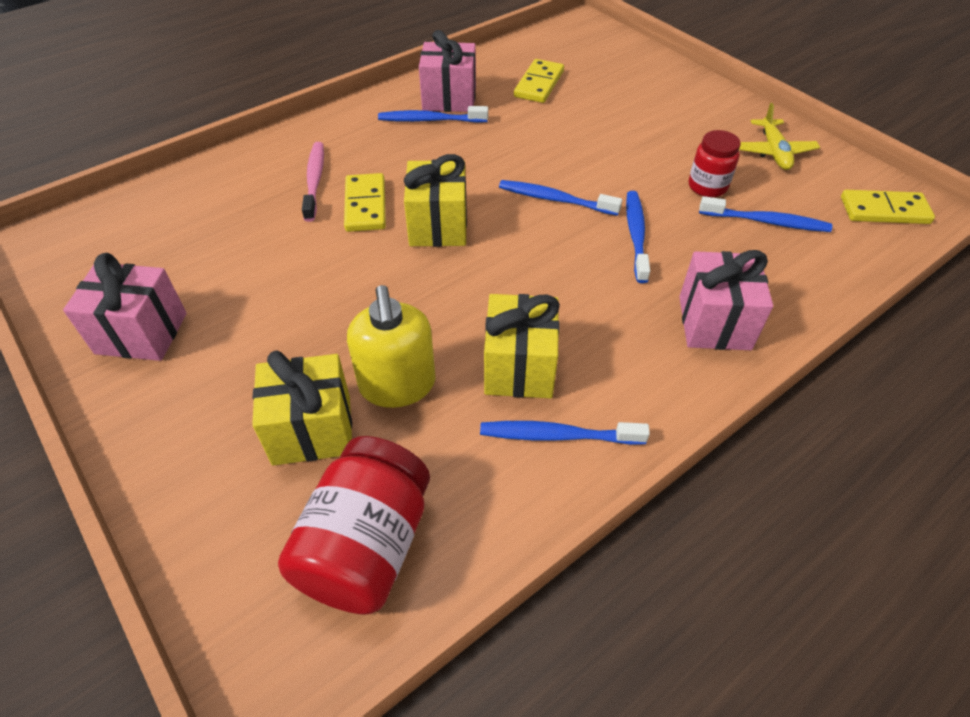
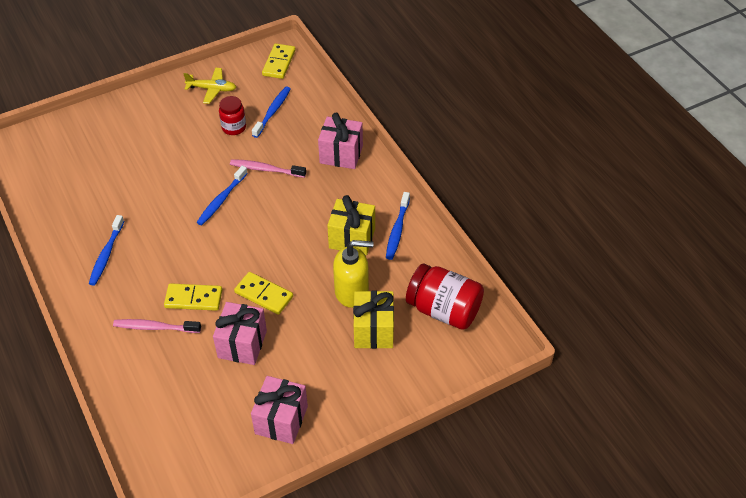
camera: 80 degrees left, 0 degrees up
(438, 226) = (227, 261): yellow gift -> none
(449, 99) = (82, 240): pink gift -> pink gift (242, 344)
(539, 84) = (86, 186): yellow domino -> yellow domino (264, 295)
(636, 235) = (266, 169): blue toothbrush -> pink toothbrush

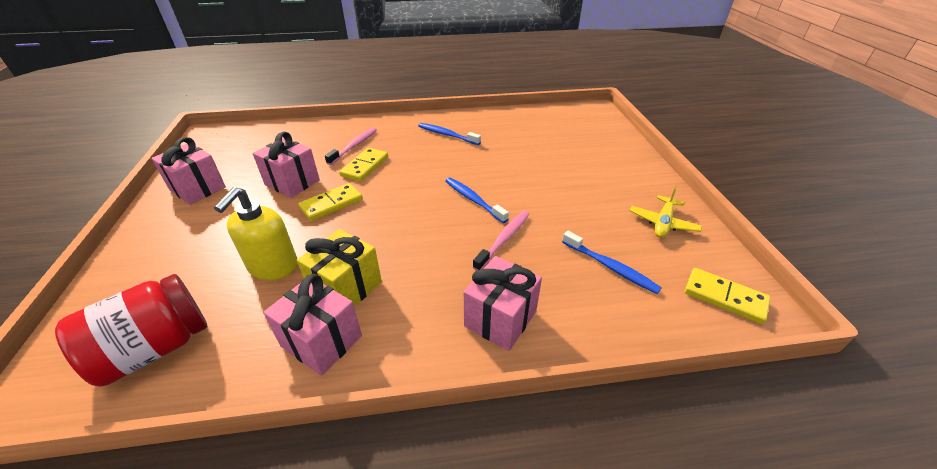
camera: 110 degrees right, 10 degrees down
(234, 127) = (586, 228): red jar -> none
(373, 330) = (207, 270): yellow gift -> none
(397, 230) = (321, 341): blue toothbrush -> pink gift

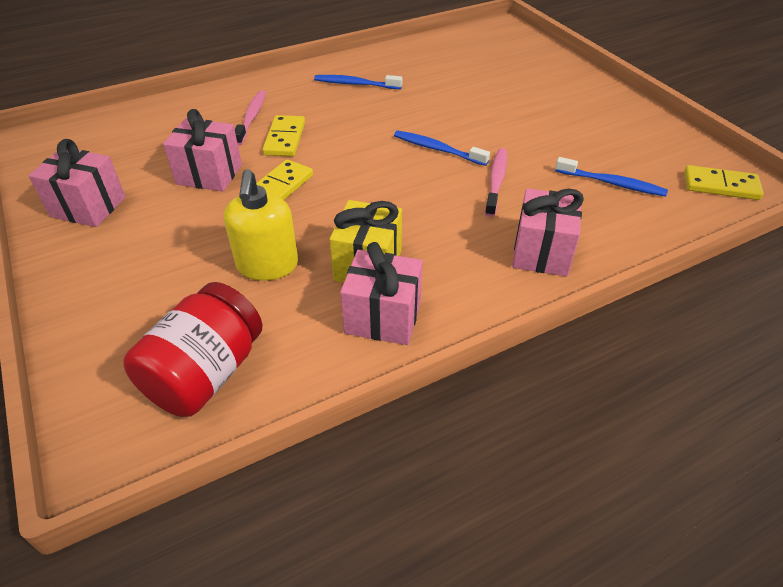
camera: 20 degrees left, 5 degrees up
(663, 223) = (636, 132): yellow plane -> none

